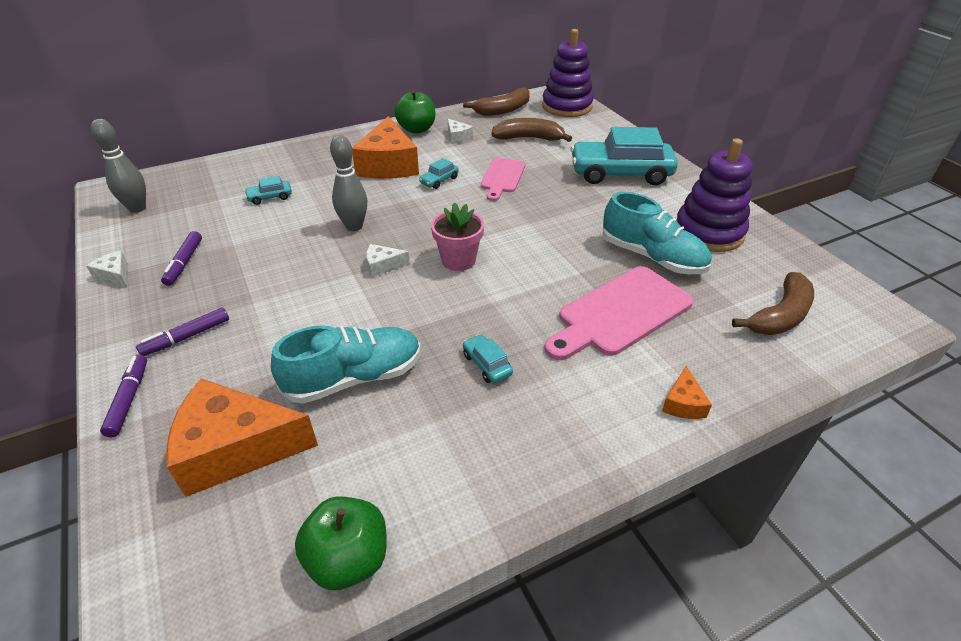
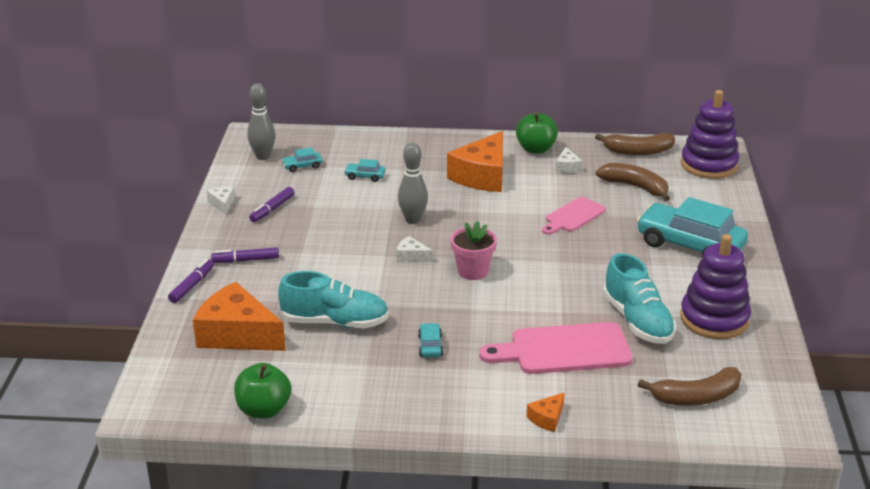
camera: 30 degrees right, 10 degrees down
(439, 180) = (514, 202): turquoise car -> turquoise car (302, 166)

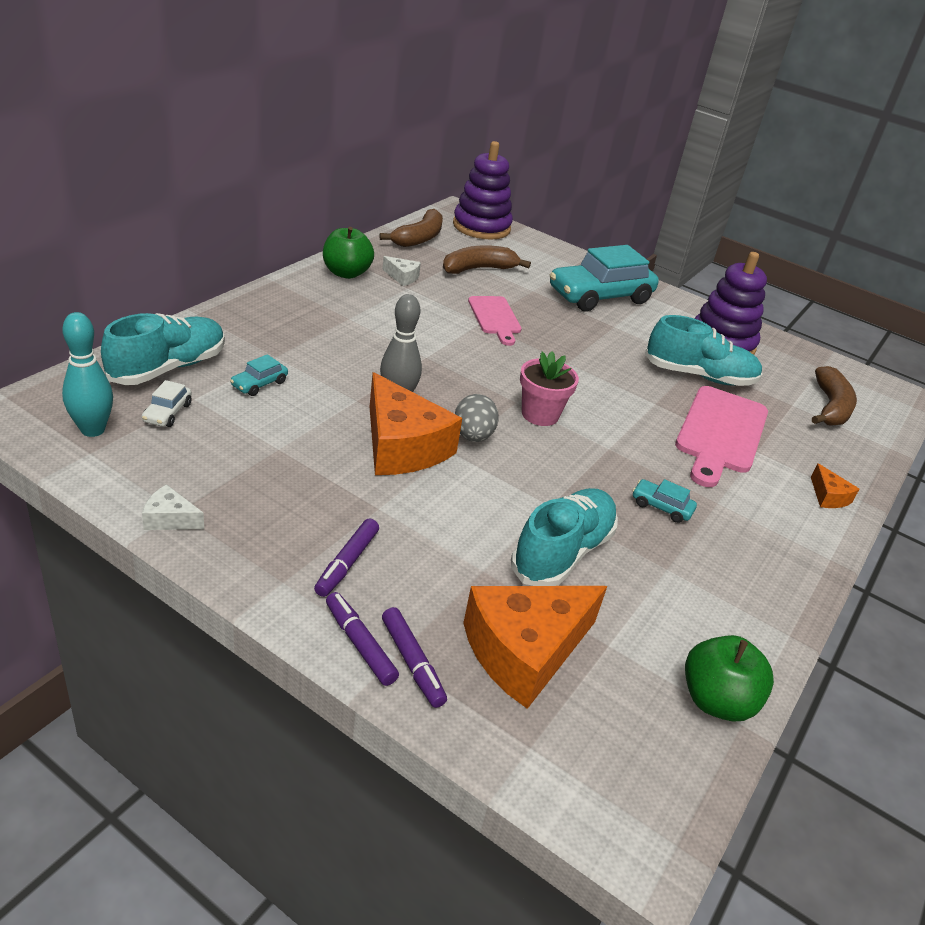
camera: 65 degrees left, 5 degrees up
(263, 156) = (93, 430): grey bowling pin -> turquoise bowling pin
(272, 209) = (243, 483): purple marker -> purple marker (412, 662)
(302, 166) = (167, 413): turquoise car -> white car
(341, 148) = (168, 368): none -> turquoise shoe
(411, 256) = (473, 436): white cheese -> grey egg
(482, 176) = (359, 321): orange cheese -> orange cheese (402, 446)

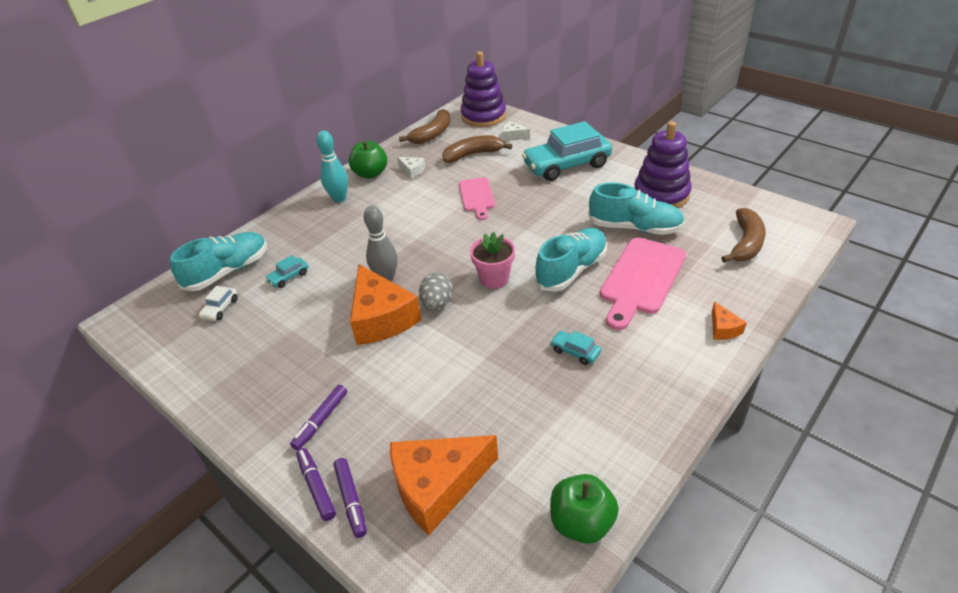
camera: 15 degrees right, 5 degrees up
(93, 430) = (168, 328): turquoise bowling pin -> turquoise bowling pin (339, 198)
(170, 519) = (206, 394): white cheese -> white cheese (513, 136)
(562, 552) = (485, 399): turquoise shoe -> turquoise shoe (571, 270)

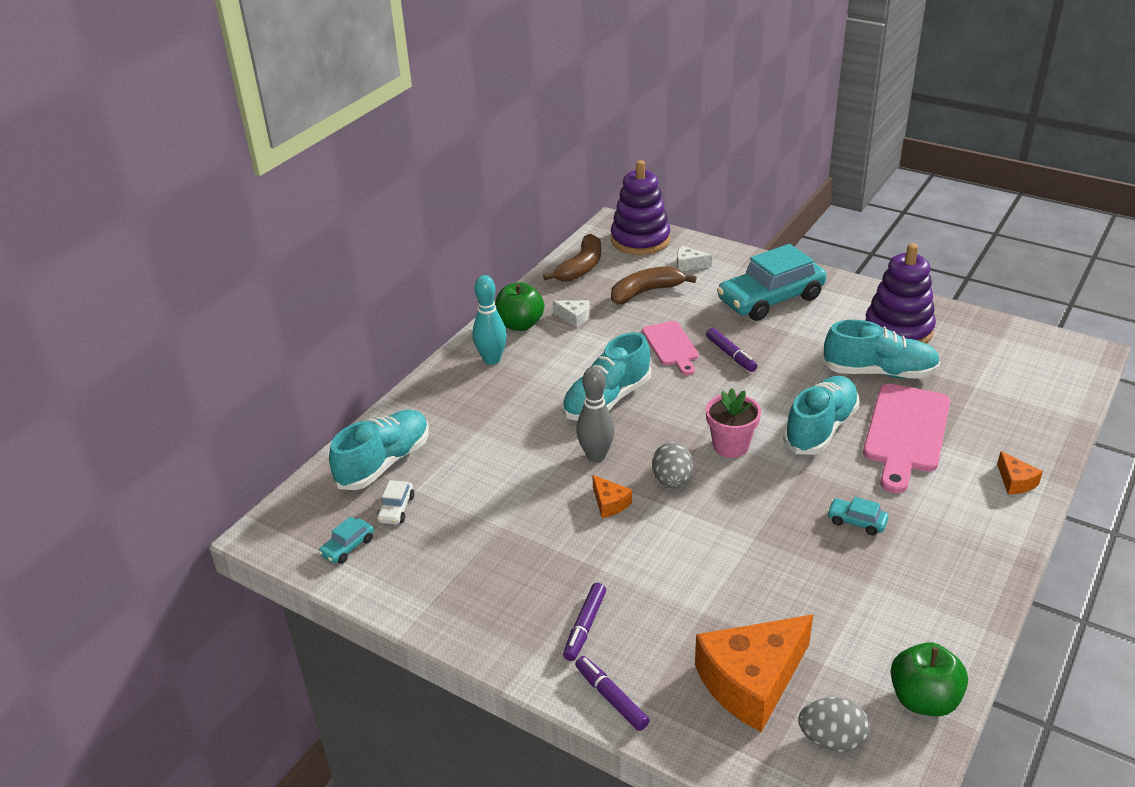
camera: 10 degrees left, 5 degrees down
(288, 277) = (468, 463): turquoise car -> turquoise car (348, 547)
(351, 500) = (658, 707): purple marker -> purple marker (731, 355)
(381, 318) = (609, 503): orange cheese -> orange cheese, size x0.44
(412, 235) = (607, 400): none -> turquoise shoe
(487, 551) = (831, 740): none -> grey egg
(745, 243) = (1013, 382): brown banana -> none

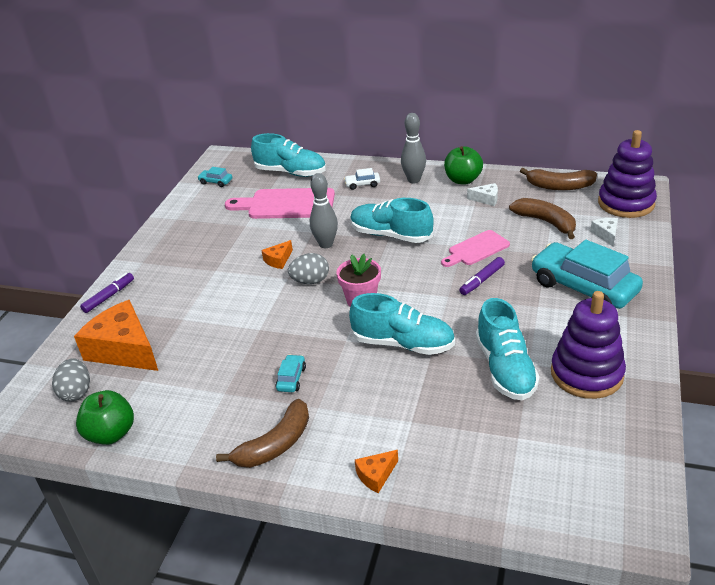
camera: 75 degrees right, 0 degrees up
(396, 509) = (251, 187): white car -> white car (362, 184)
(492, 359) = (414, 180): turquoise bowling pin -> grey bowling pin
(574, 318) = (486, 199): white cheese -> white cheese turned 90 degrees counterclockwise
(585, 626) = (164, 275): purple marker -> none
(905, 432) = (419, 395): pink cutting board -> pink cutting board (286, 204)
(963, 548) = (275, 444): none -> brown banana

